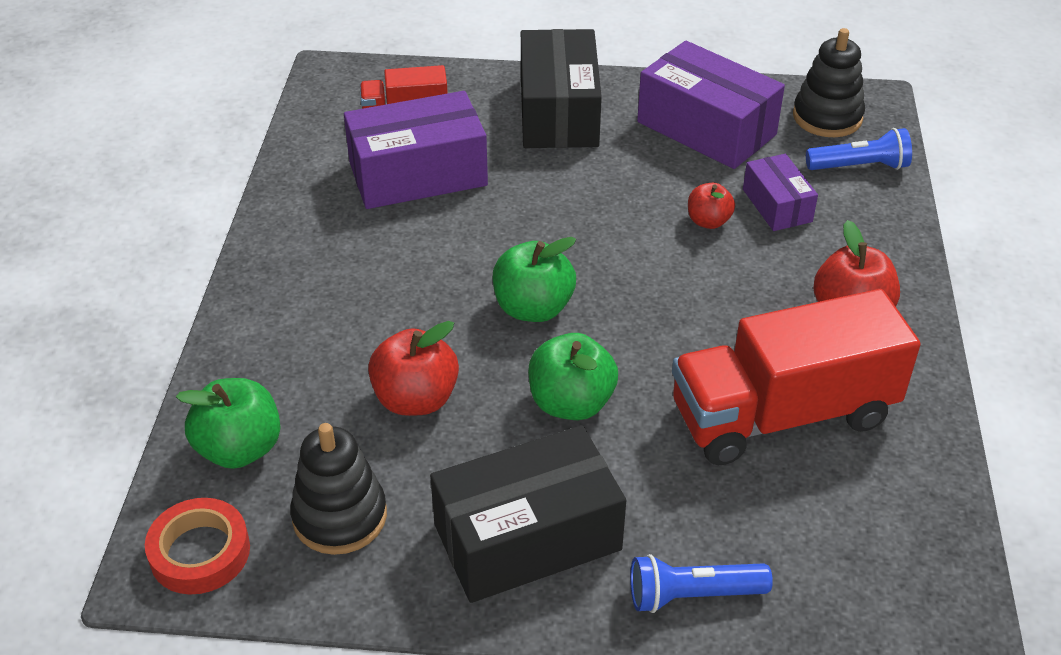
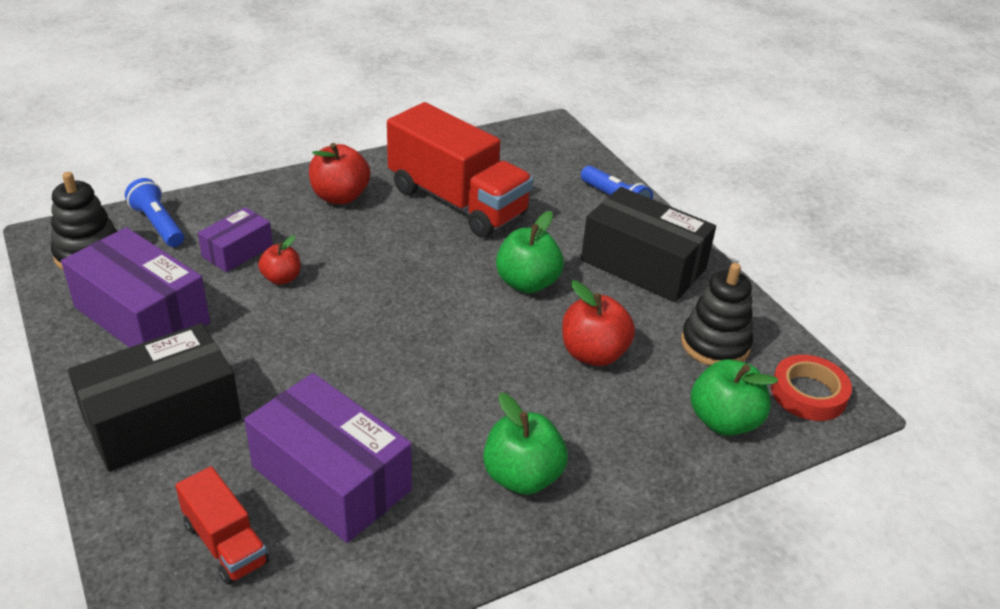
camera: 125 degrees left, 5 degrees down
(533, 308) = (453, 332): green apple -> green apple (522, 476)
(706, 128) = (142, 315): purple box -> purple box turned 60 degrees counterclockwise

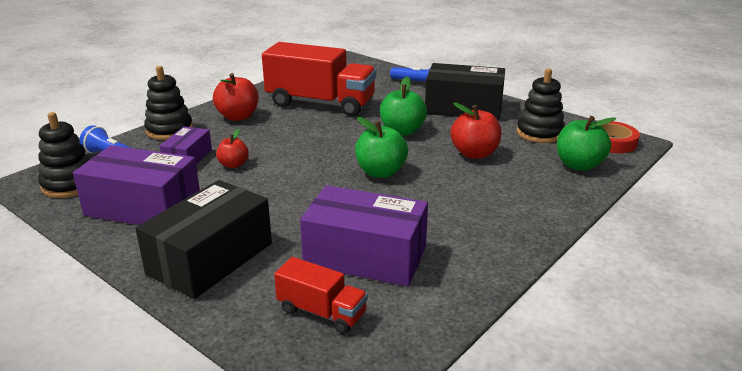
camera: 20 degrees left, 10 degrees down
(246, 197) = (169, 130): none -> black stacking toy
(522, 476) = (489, 221): green apple -> green apple (381, 172)

